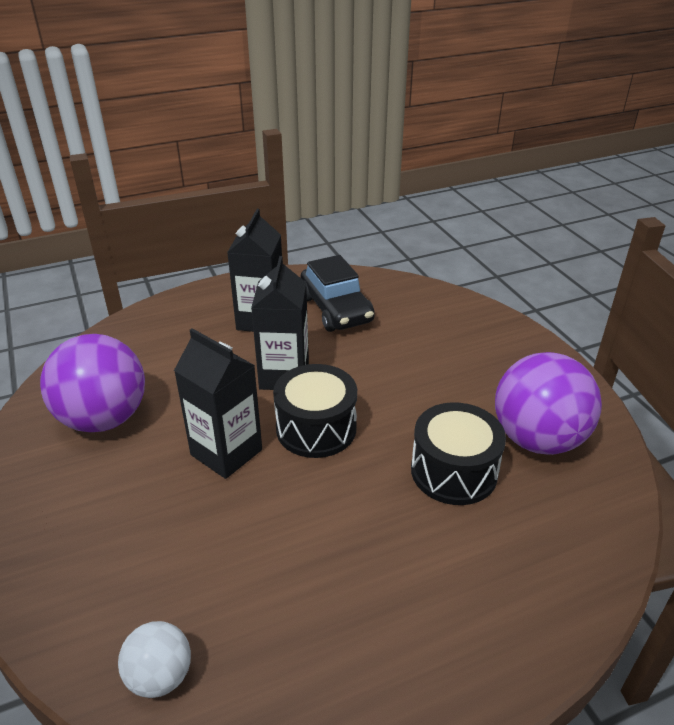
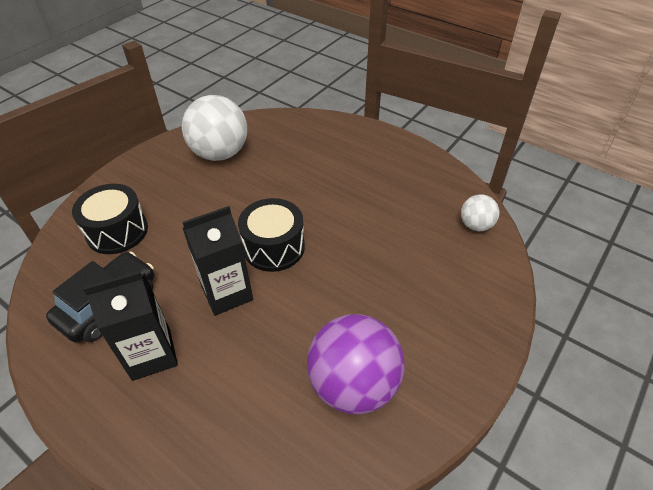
camera: 120 degrees left, 10 degrees up
(226, 452) = (329, 282): black carton -> none
(454, 471) = (269, 176): black drum -> black drum (117, 231)
(537, 439) = (220, 153): purple ball -> white ball

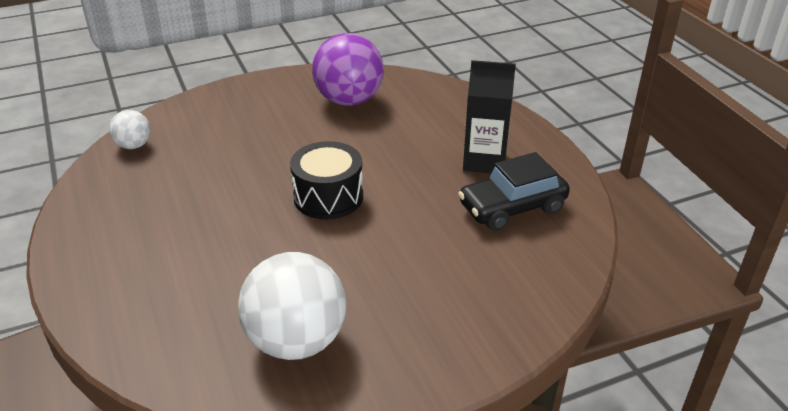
camera: 150 degrees left, 10 degrees down
(117, 231) = (485, 278): black drum -> none
(227, 293) = (399, 178): black carton -> none

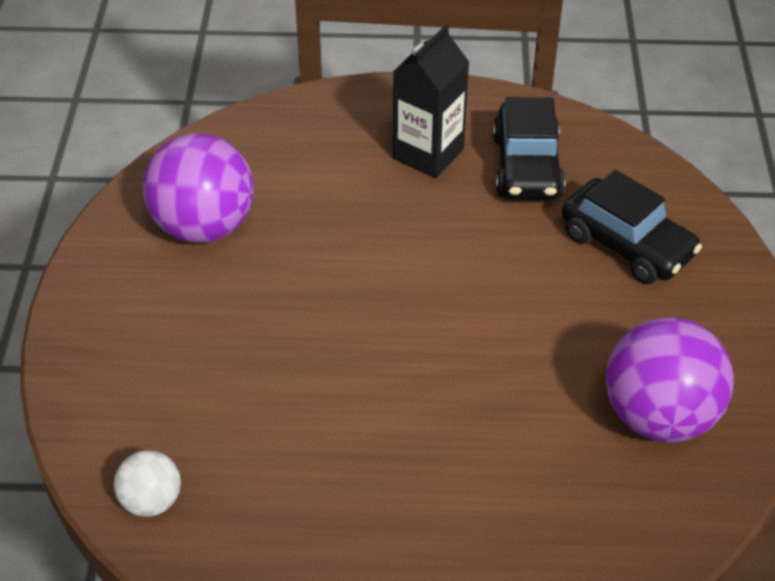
camera: 65 degrees left, 10 degrees up
(296, 341) = (659, 416): white ball -> purple ball
(328, 197) = (416, 314): black drum -> none
(470, 280) = (626, 245): none -> black car

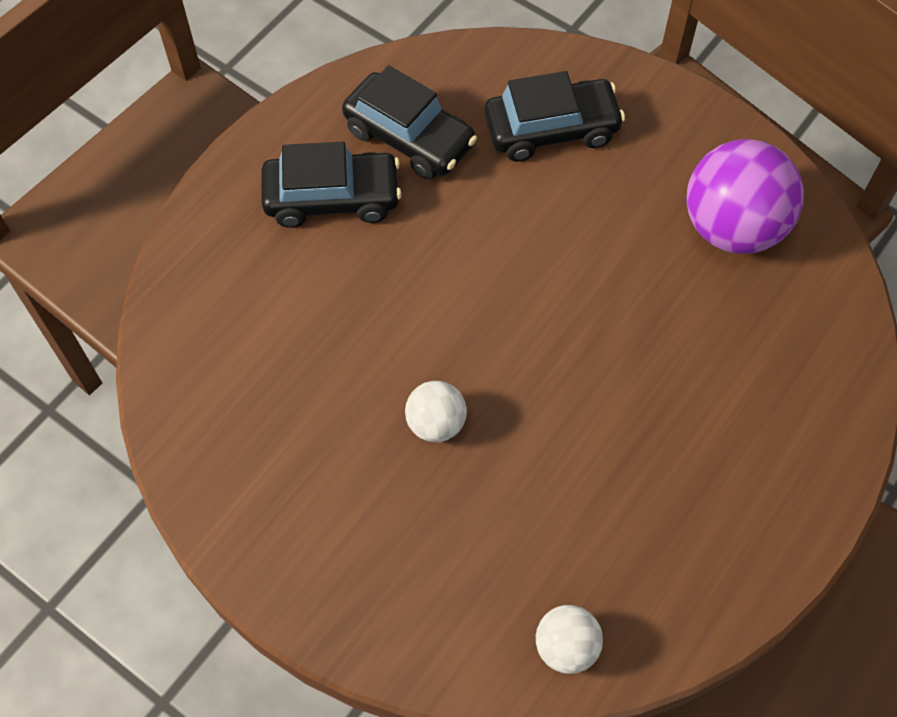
camera: 55 degrees left, 15 degrees up
(204, 226) = (273, 429): purple ball -> none
(286, 315) = (436, 423): none -> white ball
(428, 154) = (332, 198): black carton -> black car

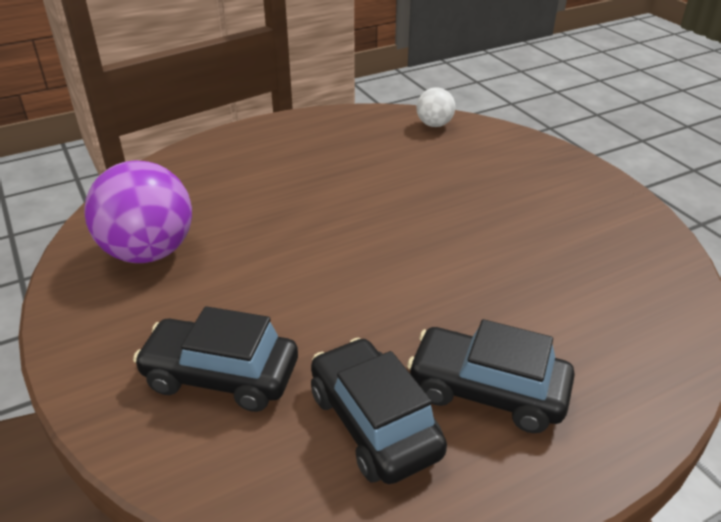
camera: 155 degrees left, 25 degrees down
(436, 423) = (462, 217): white ball -> none

